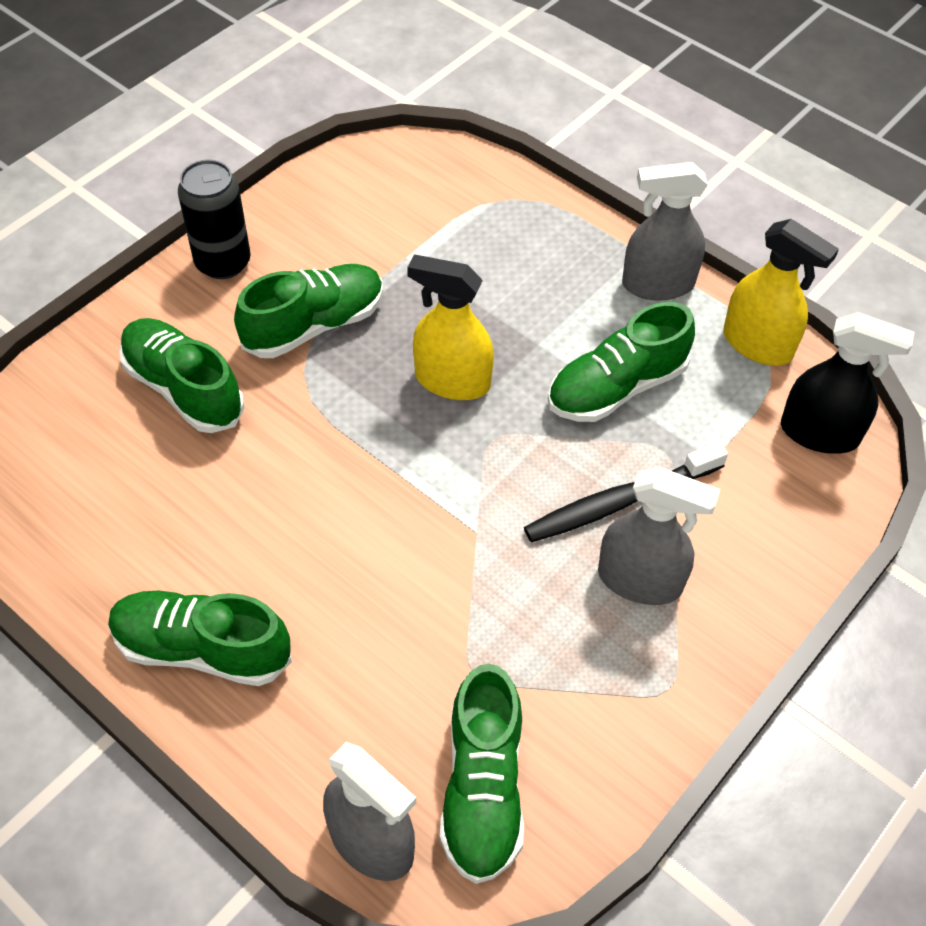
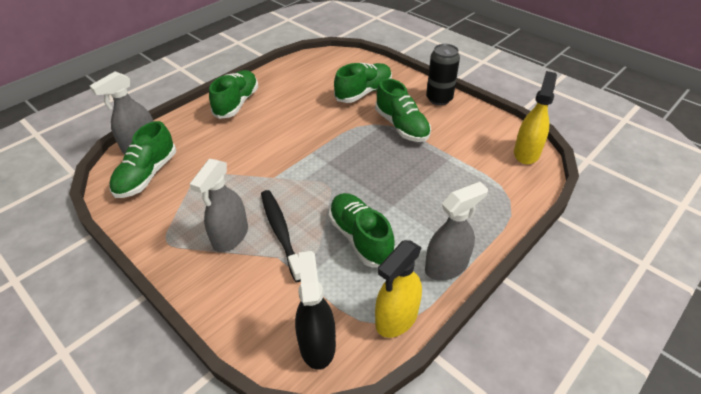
camera: 95 degrees right, 10 degrees down
(452, 381) = (366, 171): yellow spray bottle -> yellow spray bottle (526, 153)
(482, 789) = (147, 175): green shoe -> green shoe turned 75 degrees counterclockwise
(657, 284) = (446, 266): grey spray bottle -> grey spray bottle turned 60 degrees clockwise
(819, 433) = (317, 344): black spray bottle -> black spray bottle turned 150 degrees clockwise

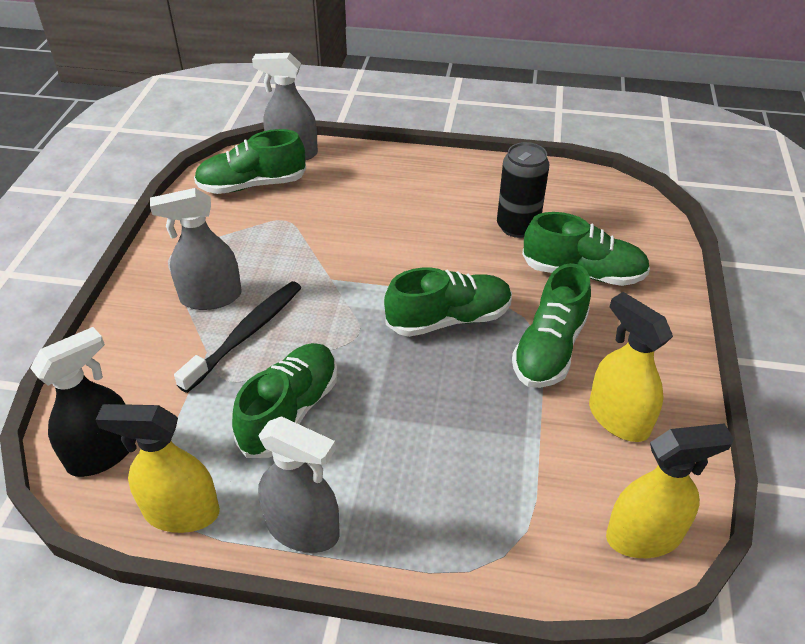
camera: 55 degrees right, 0 degrees up
(237, 103) = (433, 176): green shoe -> green shoe (449, 319)
(439, 99) = (664, 361): black can -> black can (517, 227)
(460, 127) = (618, 418): none -> yellow spray bottle

